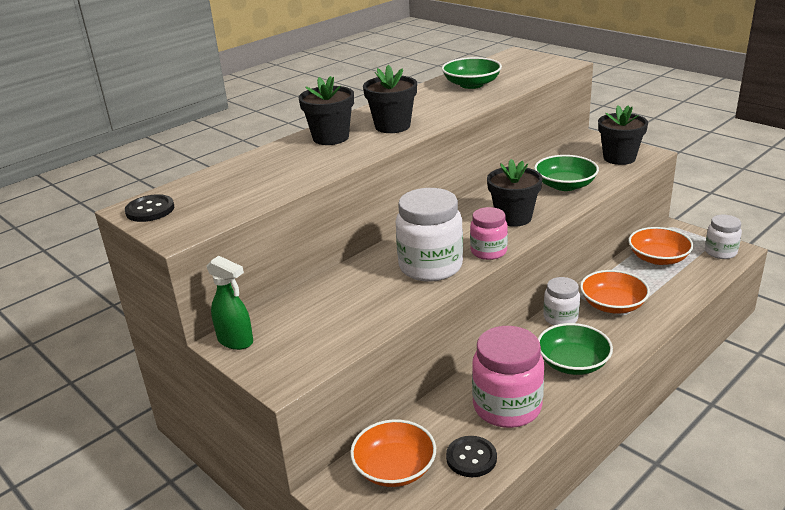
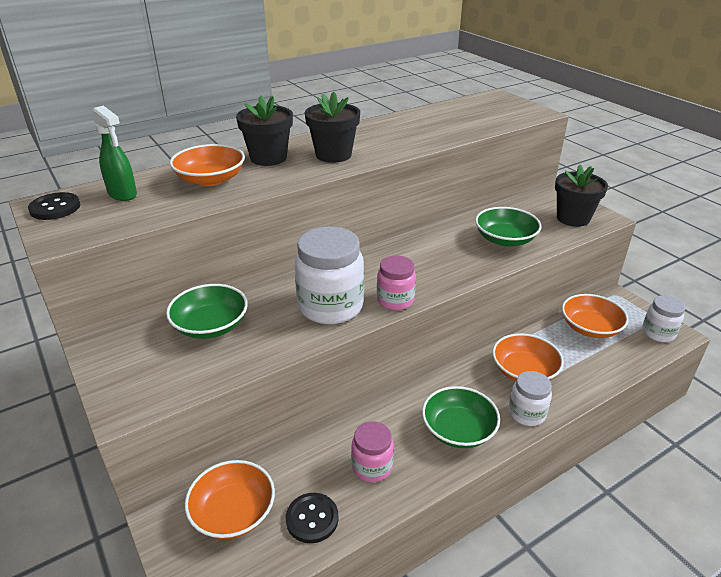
camera: 10 degrees right, 5 degrees up
(236, 341) = (107, 353): green spray bottle -> green spray bottle (123, 194)
(287, 164) = (210, 179): none -> orange bowl
(471, 84) = (435, 122): green bowl -> green bowl (210, 326)
(507, 407) = (372, 467): pink jar -> pink jar, size x0.58
(513, 217) = (437, 266): black flower pot -> none
(560, 318) = (465, 376): white jar -> white jar (526, 413)

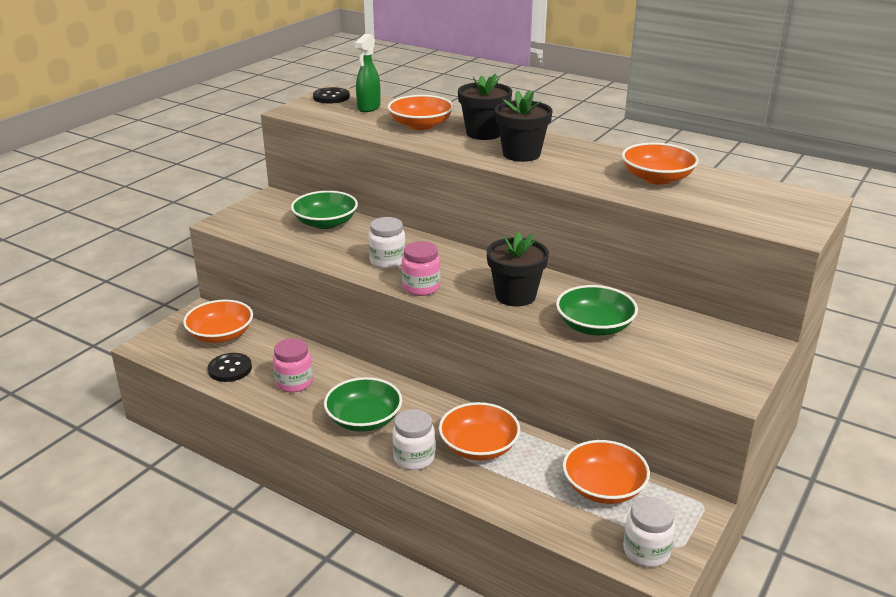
camera: 65 degrees right, 5 degrees down
(330, 306) = (387, 261): white jar -> white jar, size x0.58
(427, 124) = (657, 178): none -> orange bowl
(573, 218) = (701, 366): black flower pot -> black flower pot (515, 296)

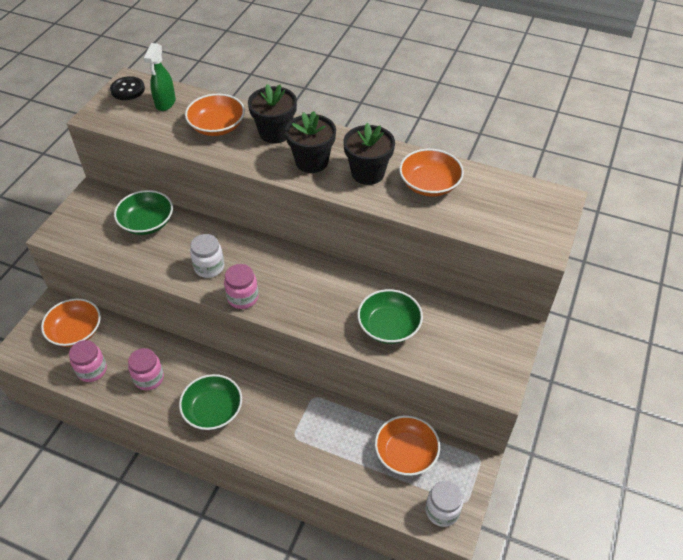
camera: 10 degrees left, 20 degrees up
(230, 369) = (92, 370): black button -> pink jar
(414, 458) = (259, 446): white jar -> none
(479, 446) = (307, 426): orange bowl -> none
(515, 296) = (322, 297): black flower pot -> black flower pot (368, 173)

